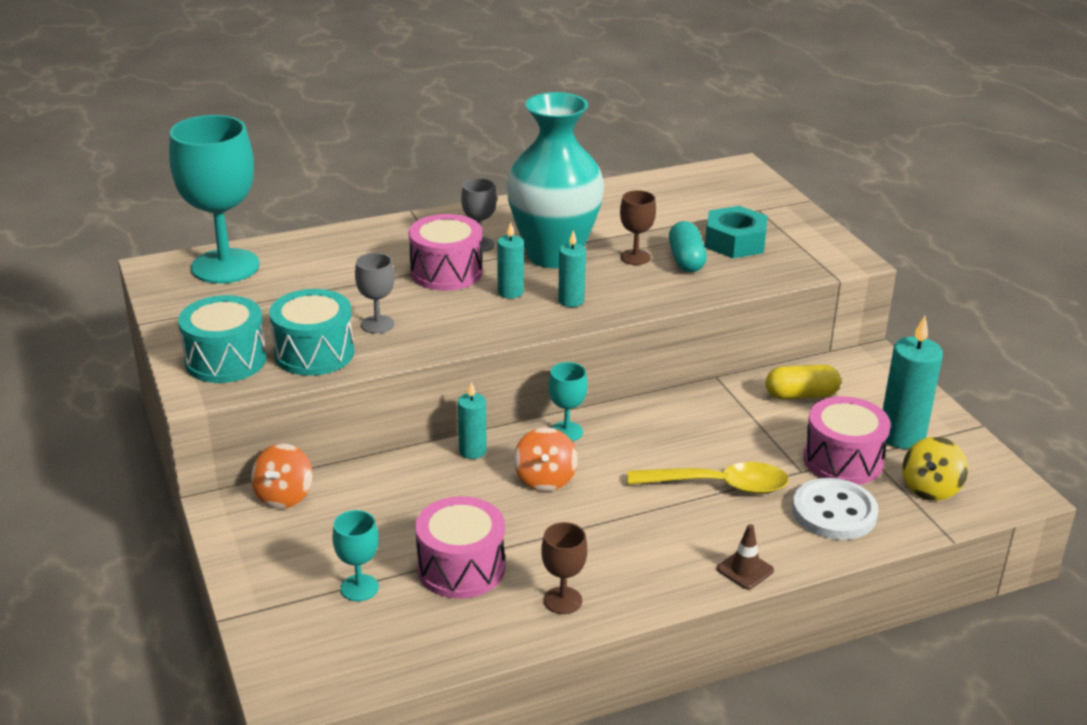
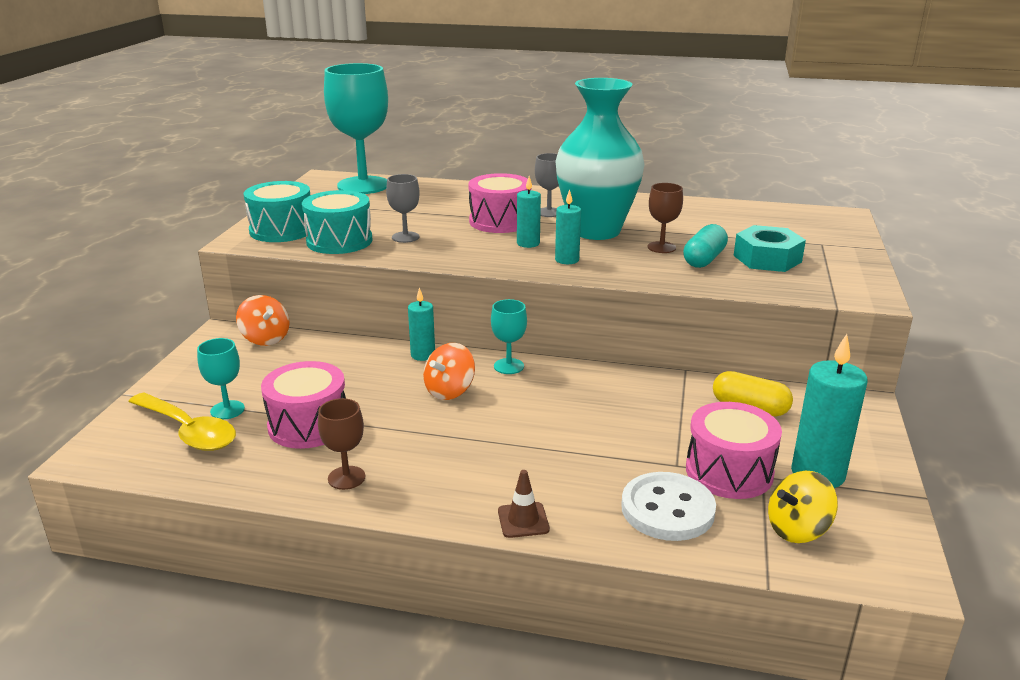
camera: 35 degrees right, 5 degrees down
(284, 496) = (265, 338): orange spinning top -> orange spinning top turned 90 degrees counterclockwise
(719, 485) = (584, 447): yellow spoon -> yellow spoon (188, 431)

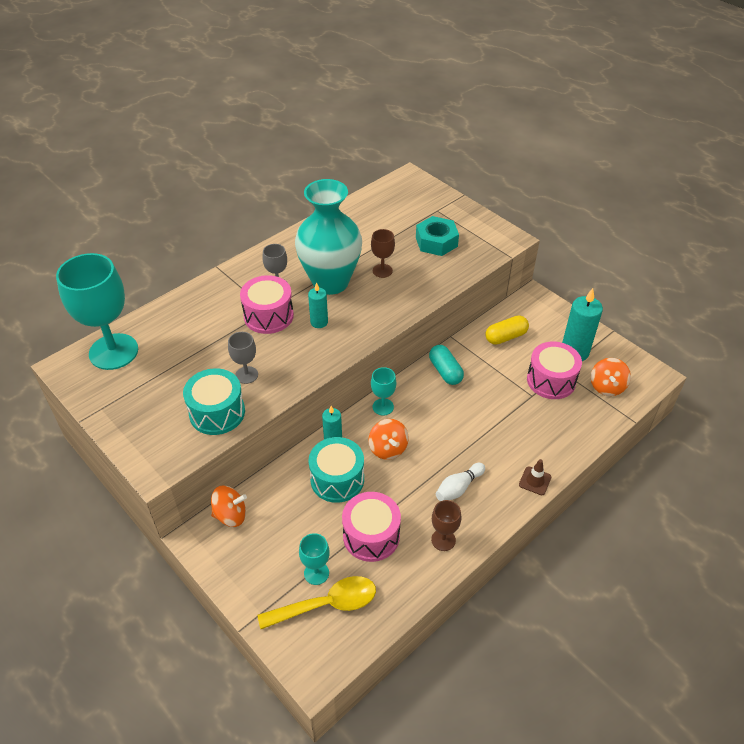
camera: 55 degrees left, 20 degrees up
(282, 230) = (159, 437): turquoise drum -> turquoise drum (337, 479)
(442, 460) = (458, 488): none -> white bowling pin
(567, 260) = (361, 319): turquoise candle -> none
(667, 509) = (563, 421): white button -> none
(704, 259) = (414, 265): turquoise capsule -> turquoise capsule (445, 371)
(797, 529) = (607, 387): yellow spinning top -> orange spinning top

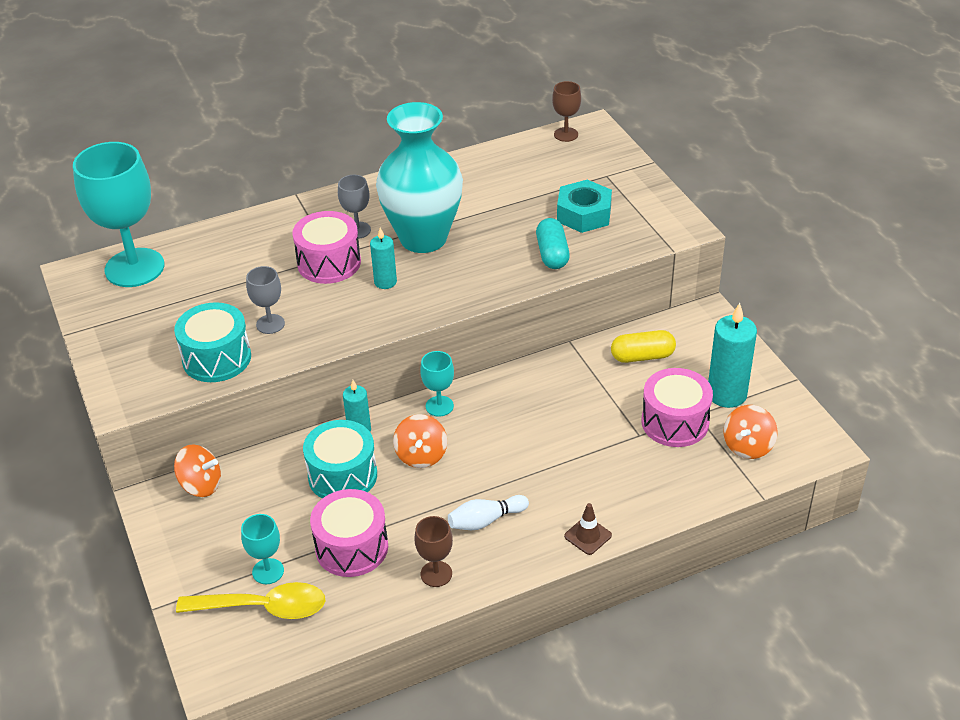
camera: 20 degrees right, 5 degrees down
(382, 271) = (495, 236): brown goblet -> brown goblet (566, 134)
(445, 371) = (540, 381): turquoise capsule -> turquoise capsule (552, 254)

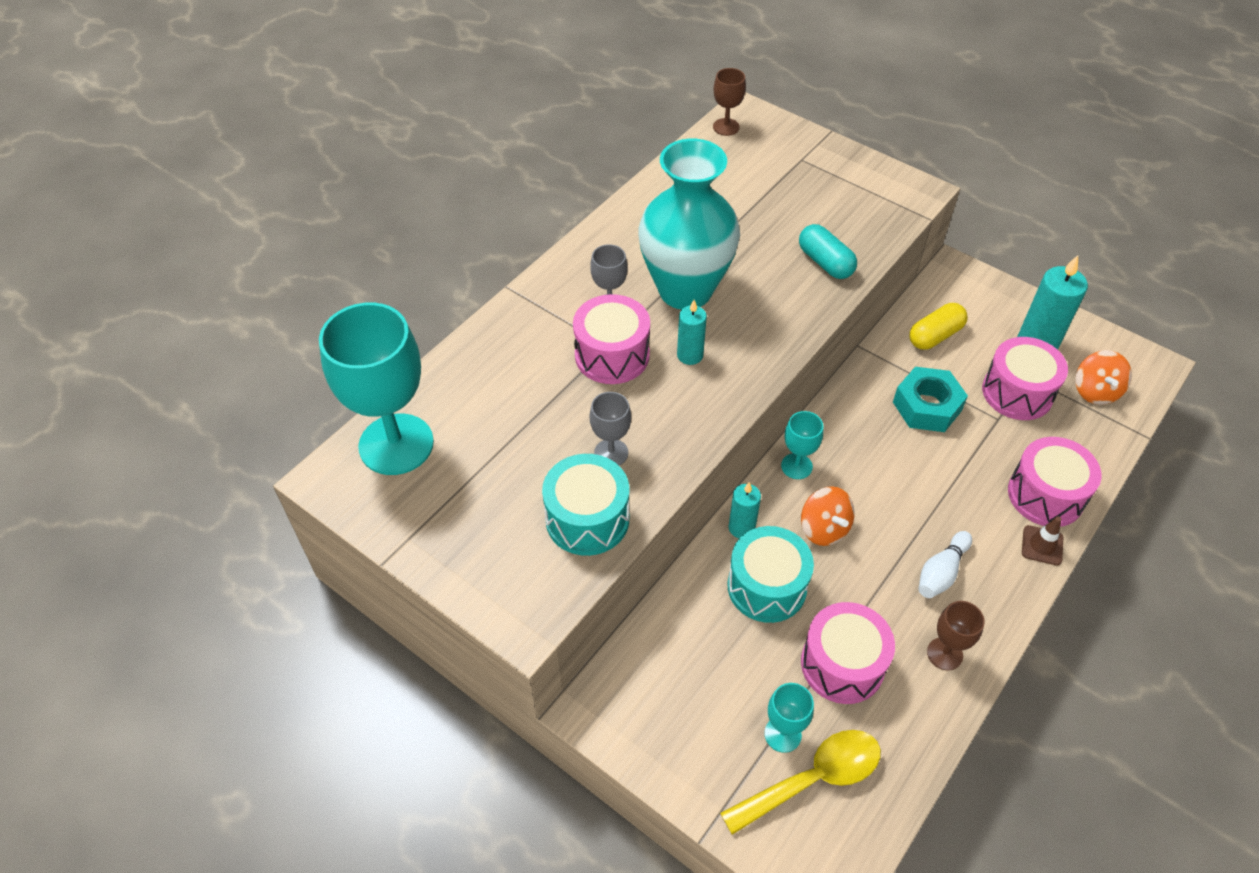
camera: 30 degrees left, 10 degrees up
(201, 485) = (630, 666): orange spinning top -> none
(584, 214) = (817, 208): turquoise nut -> turquoise nut (927, 406)
(626, 503) = (1045, 495): none -> pink drum

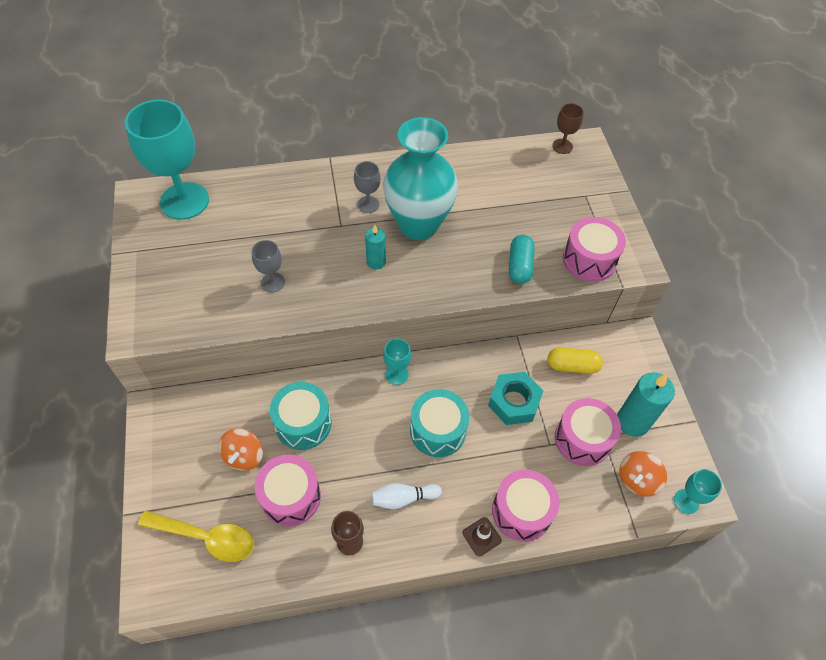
camera: 40 degrees right, 5 degrees up
(587, 519) = (221, 306): turquoise drum -> turquoise drum (437, 430)
(612, 355) = (336, 232): pink drum -> pink drum (589, 260)
(741, 528) = (328, 382): turquoise candle -> none
(782, 734) = (220, 502): turquoise goblet -> turquoise goblet (686, 501)
(824, 528) = (369, 419): orange spinning top -> orange spinning top (244, 456)

